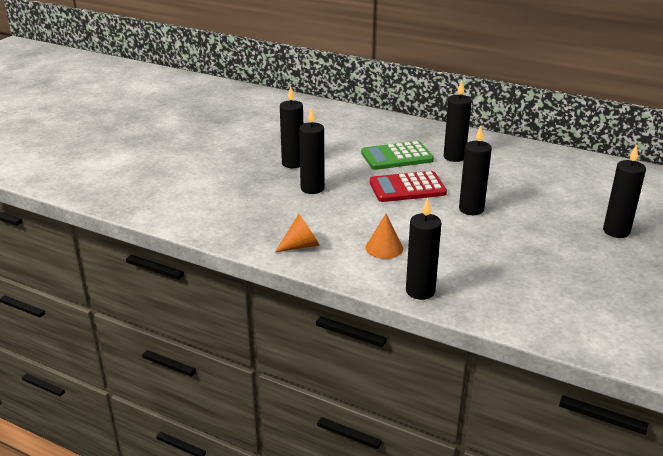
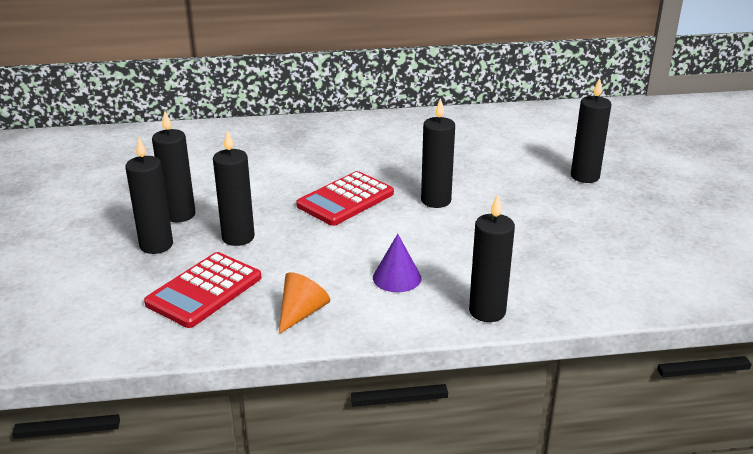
camera: 35 degrees left, 0 degrees up
(260, 212) = (204, 290): none -> red calculator
(384, 248) = (397, 277): orange cone -> purple cone
(396, 157) = (295, 168): green calculator -> none
(454, 157) = (356, 149): black candle -> black candle (156, 245)

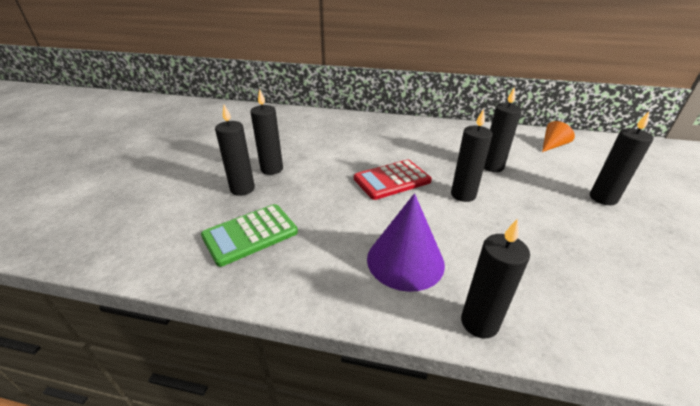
camera: 20 degrees right, 5 degrees up
(204, 290) = (250, 234): red calculator -> green calculator
(238, 237) = (300, 195): black candle -> black candle (492, 167)
(301, 313) = (310, 276): orange cone -> orange cone (552, 145)
(397, 277) = (405, 260): purple cone -> purple cone, size x1.78

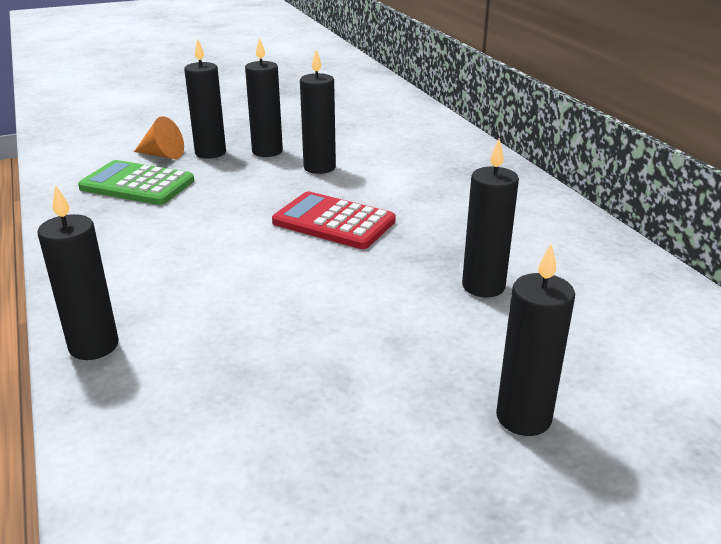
camera: 55 degrees right, 5 degrees down
(405, 260) = (167, 275): purple cone -> none
(463, 195) = (360, 280): black candle -> black candle (319, 167)
(552, 145) = (674, 333): orange cone -> orange cone (162, 155)

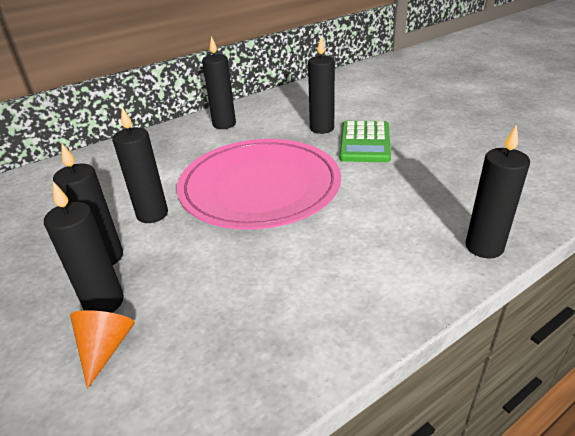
camera: 100 degrees left, 5 degrees up
(137, 184) = (202, 337): green calculator -> green calculator (365, 142)
(334, 222) = (260, 187): red calculator -> pink plate
(523, 418) = (421, 112): black candle -> black candle (224, 124)

